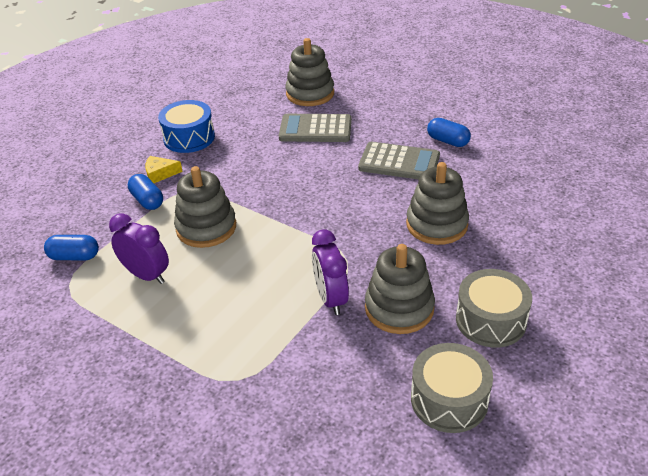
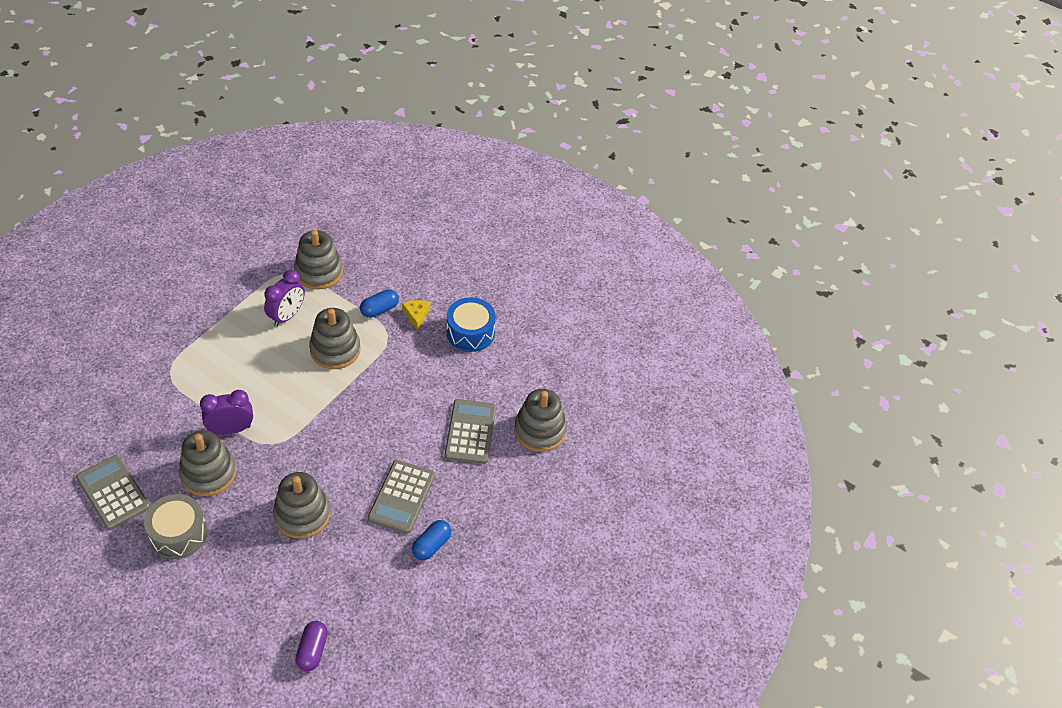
camera: 85 degrees right, 10 degrees up
(74, 256) = (319, 272): blue capsule -> grey stacking toy
(449, 400) = (113, 492): grey drum -> grey calculator
(586, 198) = (312, 650): none -> purple capsule

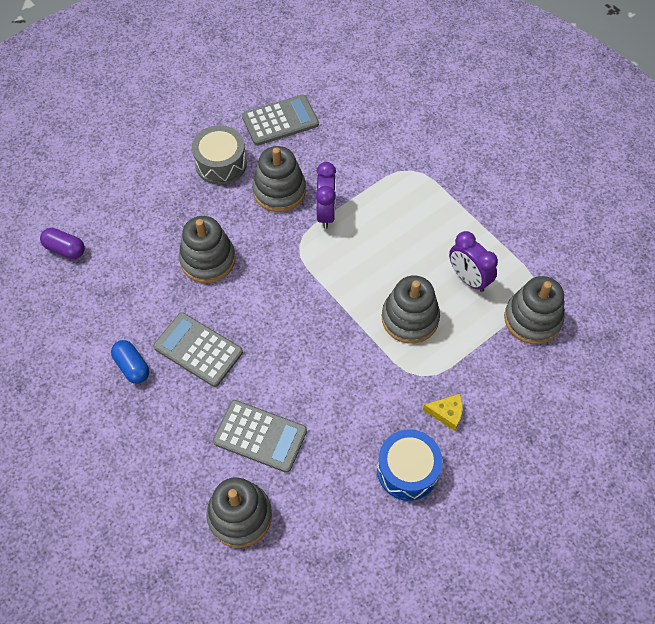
camera: 110 degrees right, 10 degrees up
(379, 309) = (463, 374): blue capsule -> none

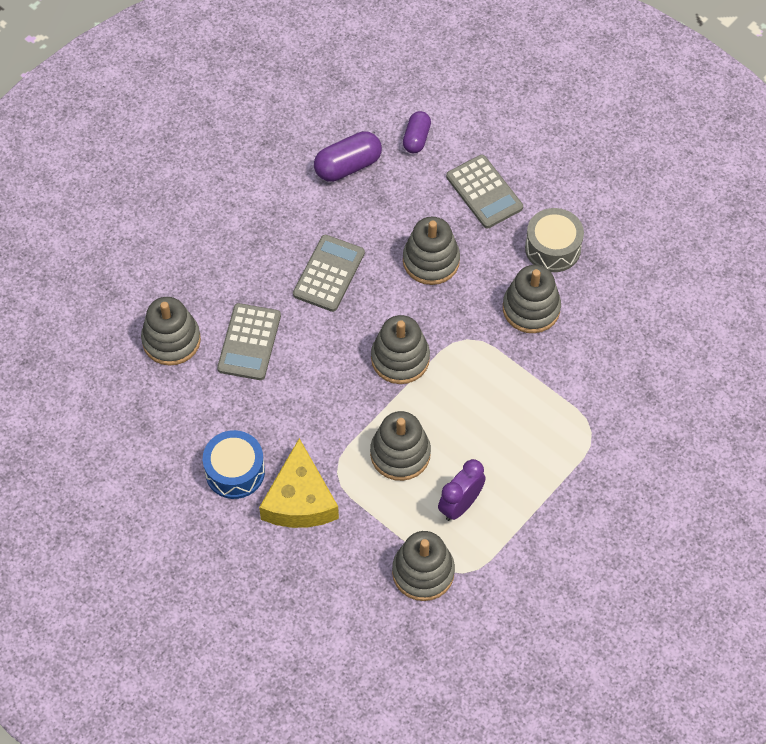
camera: 80 degrees right, 0 degrees up
(76, 313) = (348, 166): none -> purple capsule
(132, 366) = (301, 224): blue capsule -> none
(280, 121) = (626, 293): grey calculator -> grey calculator (484, 192)
(308, 302) = (400, 359): none -> grey stacking toy
(326, 213) = (513, 357): purple clock -> none
(447, 413) = (300, 499): yellow cheese -> yellow cheese, size x2.20

